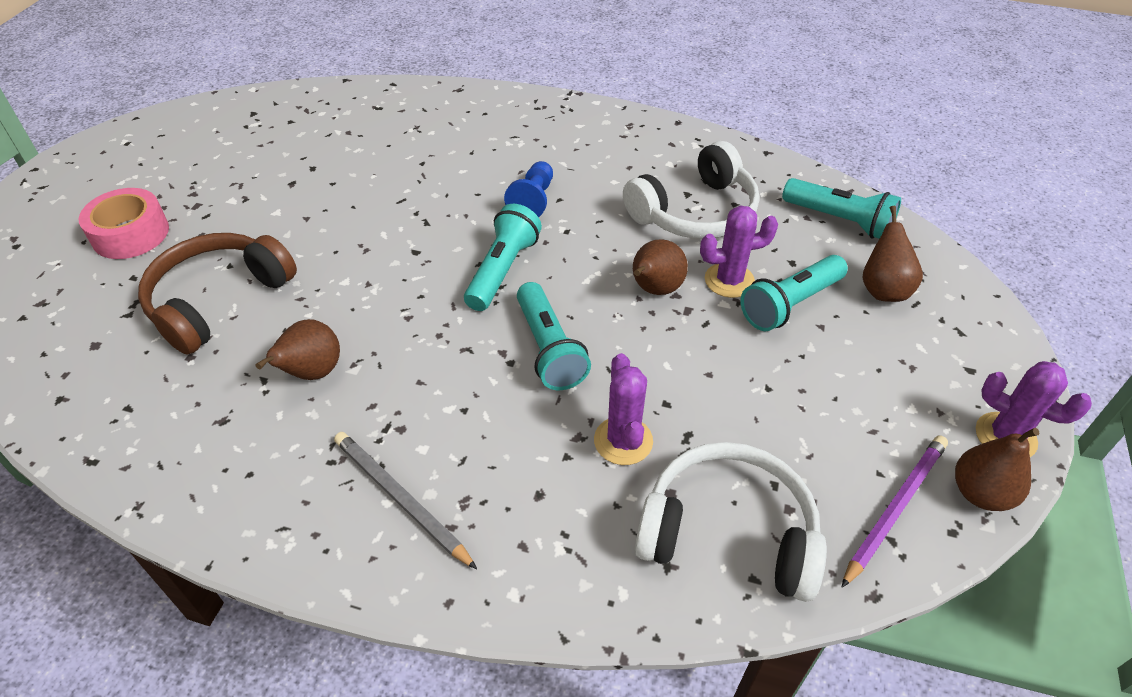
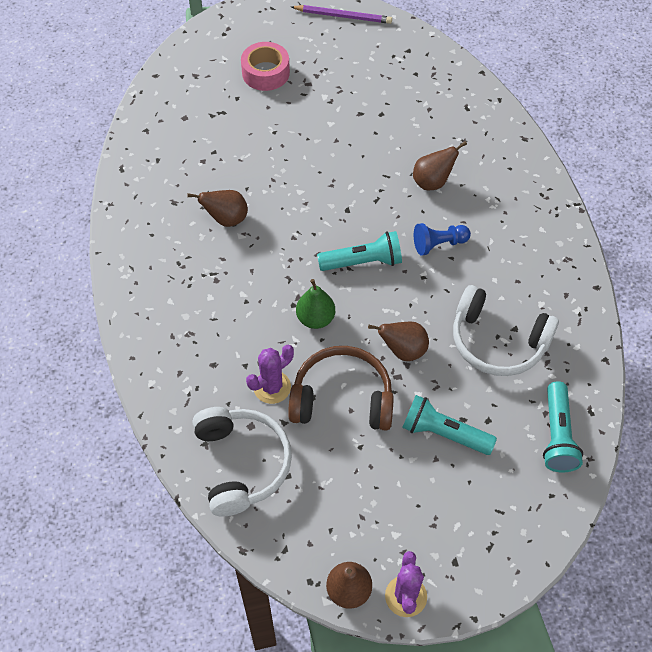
camera: 60 degrees right, 10 degrees up
(218, 300) = (246, 145): brown headphones -> brown headphones (342, 399)
(401, 499) = (174, 305): grey pencil -> none
(549, 349) = (315, 318): turquoise flashlight -> green pear
(729, 280) = (442, 389): purple cactus -> none
(883, 290) = (499, 486): brown pear -> brown pear (432, 182)
(895, 508) = (308, 545): purple pencil -> purple pencil (343, 16)

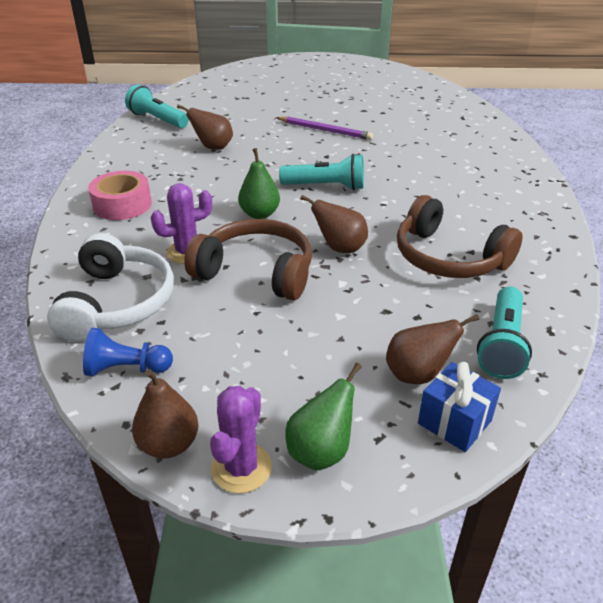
camera: 15 degrees right, 20 degrees down
(265, 73) = (293, 84): pink tape -> pink tape (122, 205)
(343, 16) = (372, 67): purple pencil -> purple pencil (325, 130)
(432, 182) = (415, 151): brown pear -> brown pear (418, 374)
(439, 244) = (407, 186): blue pawn -> blue pawn (127, 369)
(444, 433) = (359, 318): turquoise flashlight -> turquoise flashlight (157, 120)
(454, 568) = (321, 451): none -> green pear
(498, 341) = (448, 257): white headphones -> brown headphones
(537, 520) = (454, 422): none -> blue gift

